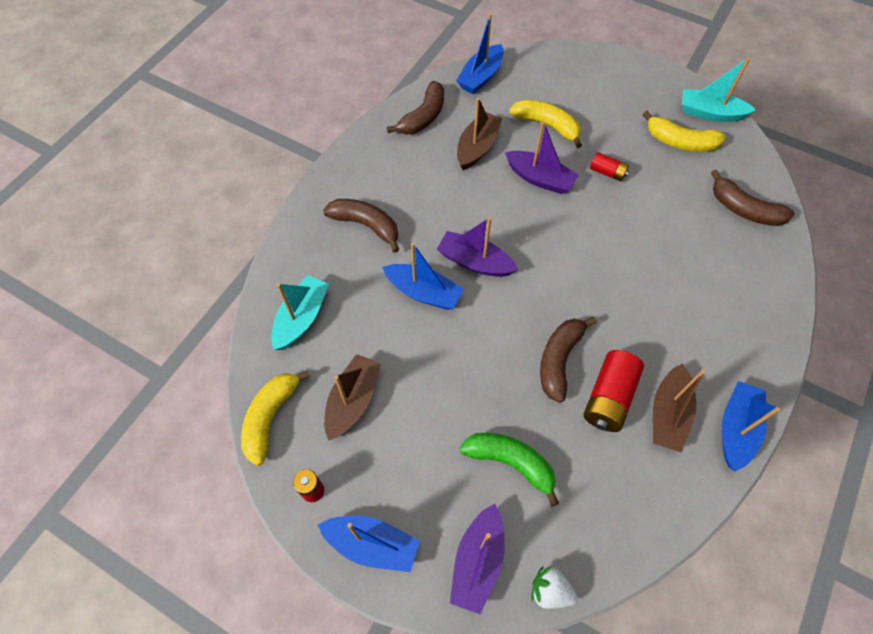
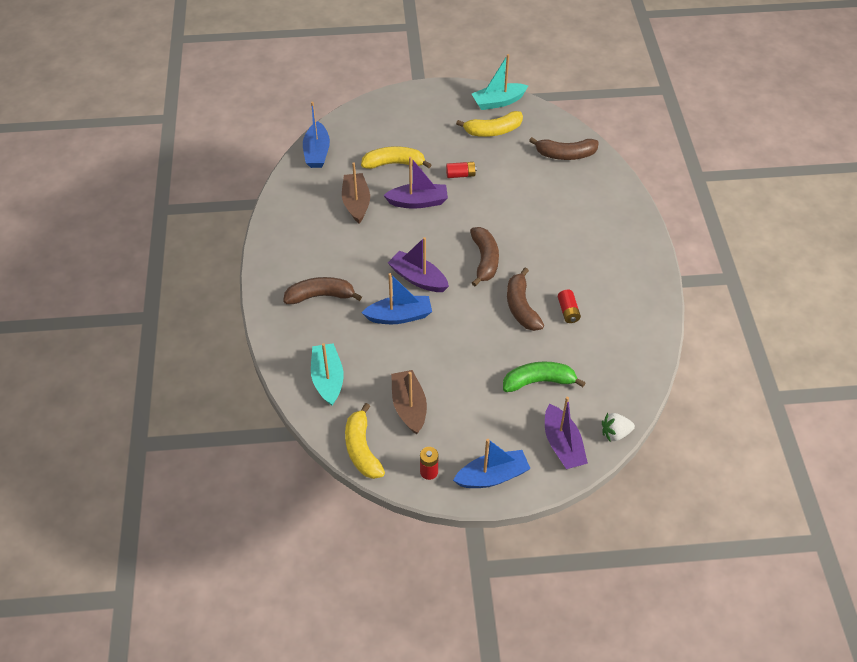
camera: 35 degrees left, 10 degrees down
(423, 117) = (298, 201): brown banana -> brown banana (484, 260)
(475, 262) = (418, 278): purple boat -> purple boat turned 45 degrees clockwise
(609, 397) = (568, 311): red battery -> red battery, size x0.57
(668, 414) = (609, 300): brown boat -> none
(736, 429) = (652, 286): blue boat -> none

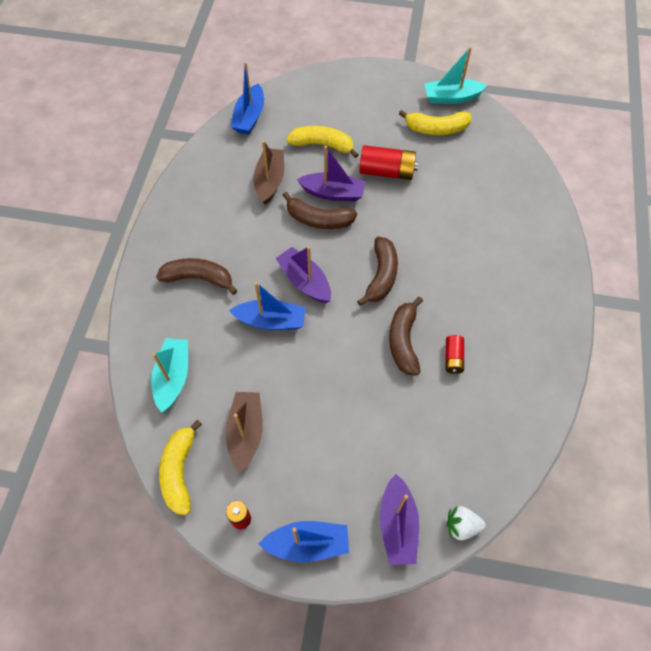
camera: 15 degrees right, 10 degrees up
(460, 175) = (387, 172): red battery -> red battery, size x1.77
(538, 381) = (395, 437): green banana -> none
(565, 154) = (505, 171): brown banana -> brown banana (318, 219)

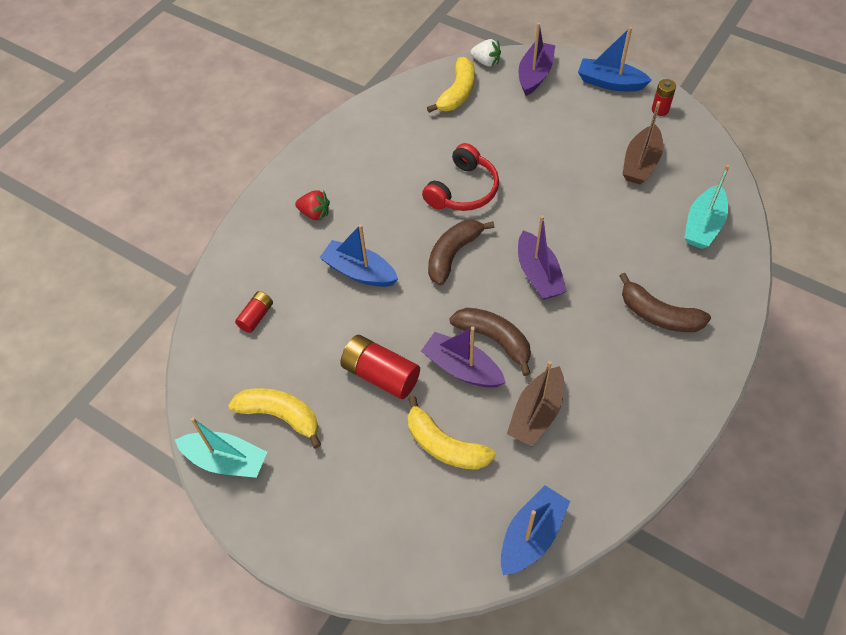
camera: 155 degrees left, 5 degrees down
(179, 471) = (707, 152): yellow banana -> yellow banana (457, 93)
(271, 321) = (588, 246): blue boat -> blue boat (359, 272)
(403, 341) = (463, 190): brown banana -> red headphones
(453, 358) = (425, 163): red battery -> red battery (256, 316)
(516, 274) = (315, 213): none -> red strawberry

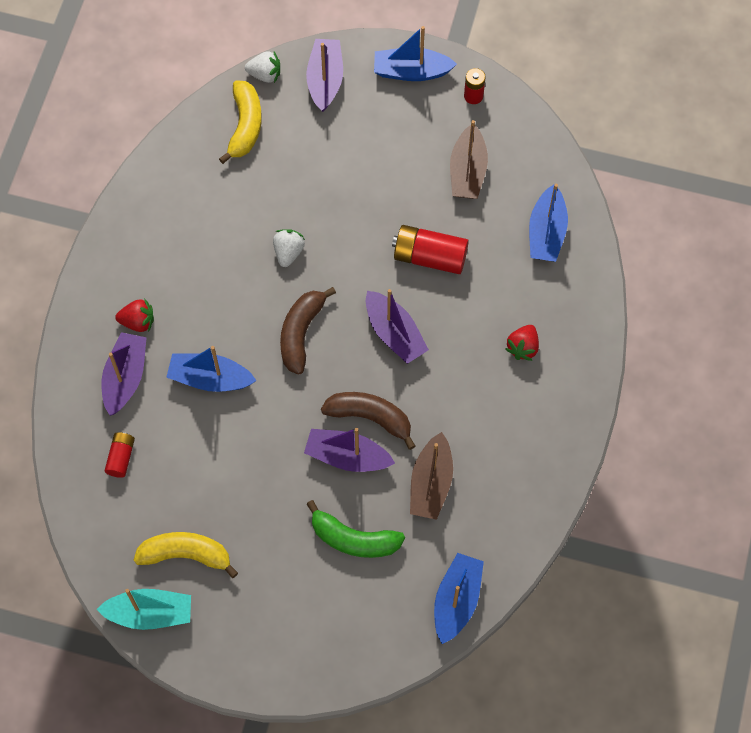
camera: 20 degrees left, 10 degrees up
(286, 253) = (125, 377): none -> purple boat
(381, 375) = (270, 485): red battery -> red battery (429, 257)
(444, 445) = (353, 539): yellow banana -> green banana
(463, 190) = (288, 252): red headphones -> white strawberry
(658, 315) = (523, 347): brown banana -> red strawberry
(703, 225) = (546, 232): turquoise boat -> blue boat

